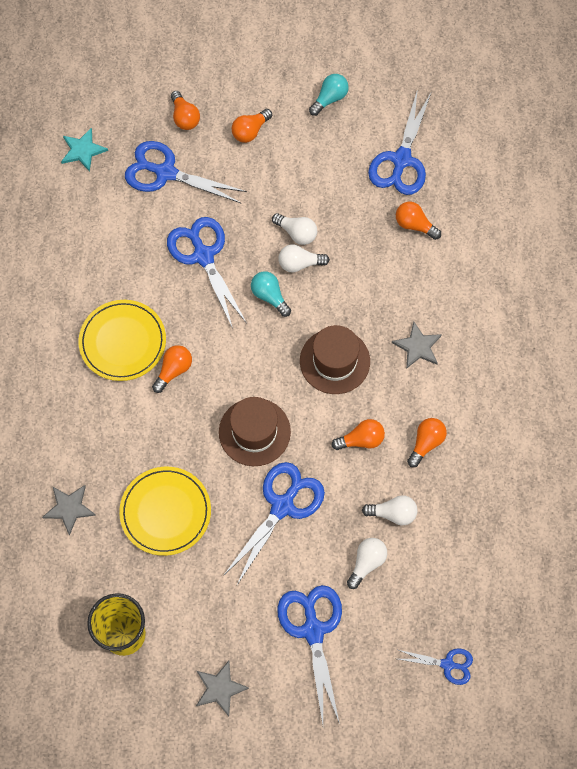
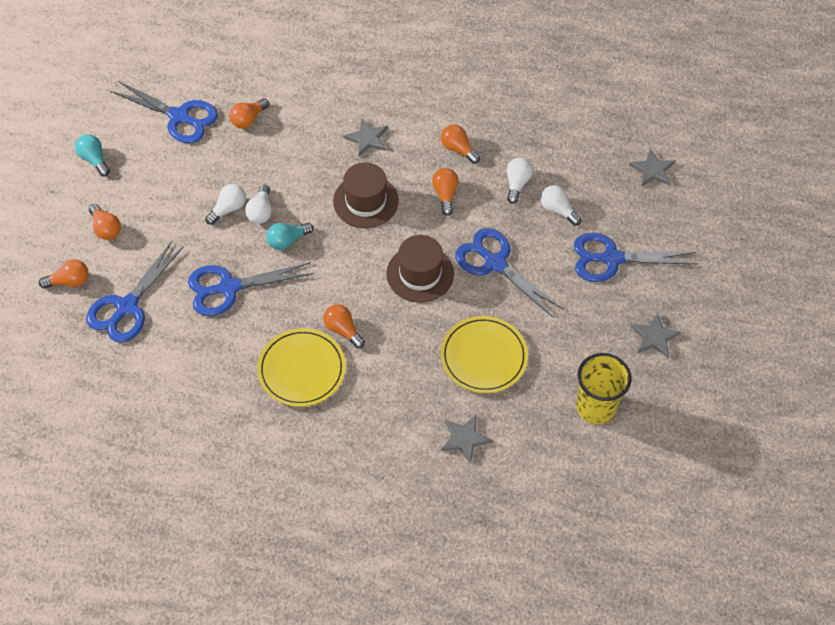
camera: 80 degrees left, 10 degrees down
(83, 150) = (74, 378): turquoise star -> none
(447, 664) = (652, 170): blue scissors -> grey star

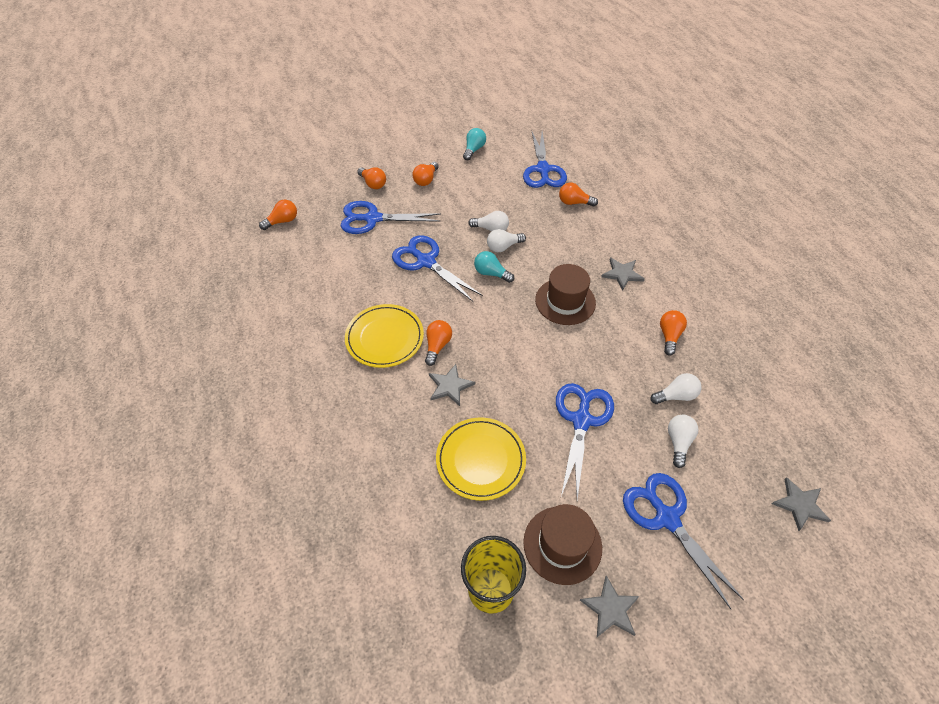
camera: 60 degrees right, 5 degrees down
(420, 274) = (527, 370): brown hat -> brown hat (562, 544)
(445, 194) = (617, 349): orange light bulb -> orange light bulb (282, 221)
(465, 438) = (388, 487): grey star -> grey star (450, 386)

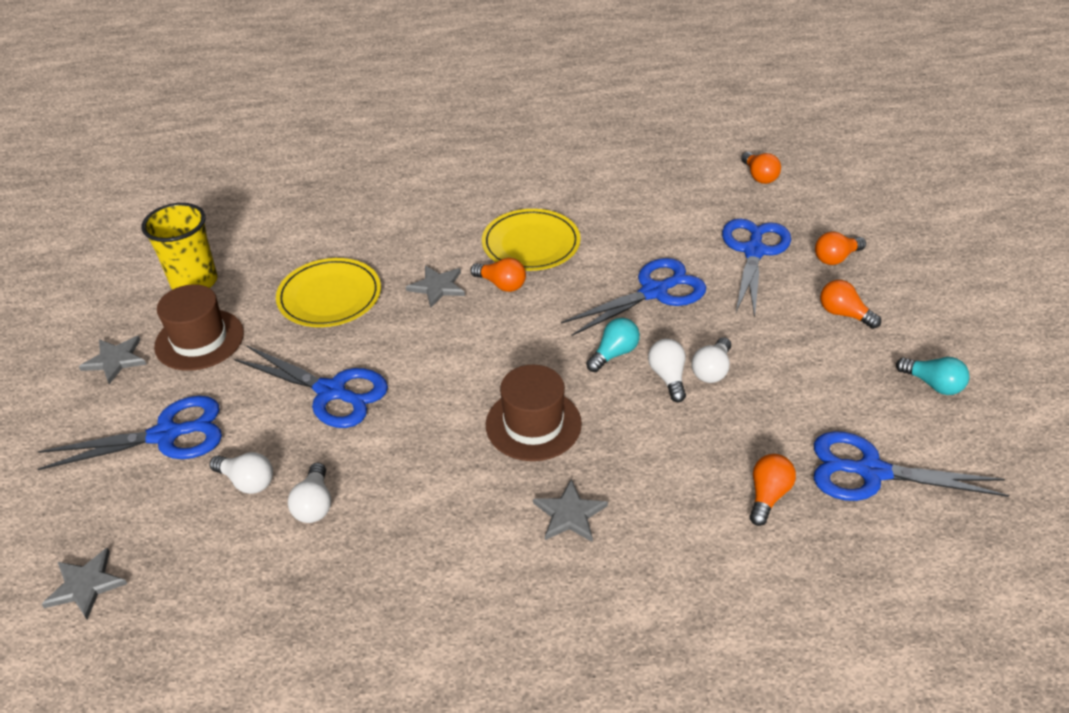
camera: 105 degrees right, 10 degrees down
(669, 336) = (419, 535): orange light bulb -> none

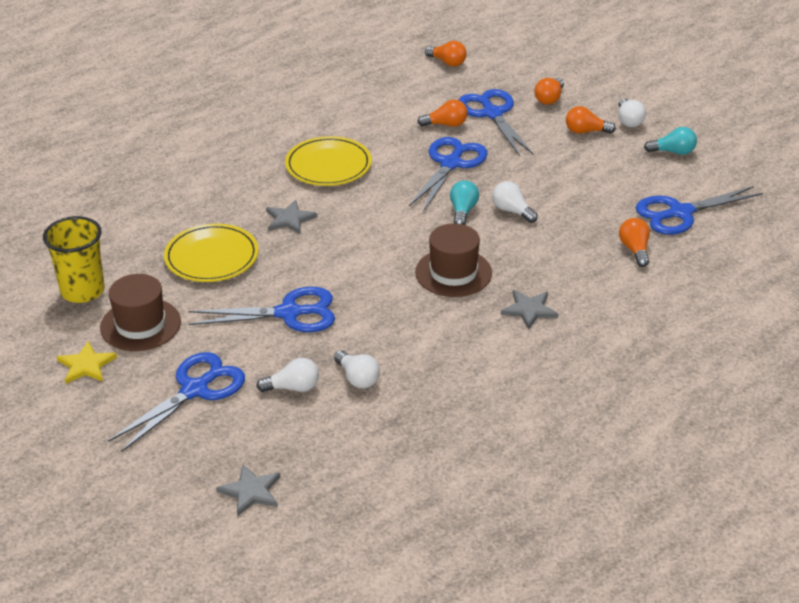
camera: 35 degrees left, 5 degrees down
(115, 360) = (86, 365): grey star -> yellow star
(501, 284) = (336, 199): orange light bulb -> orange light bulb (446, 124)
(712, 370) = (536, 196): white light bulb -> white light bulb (629, 121)

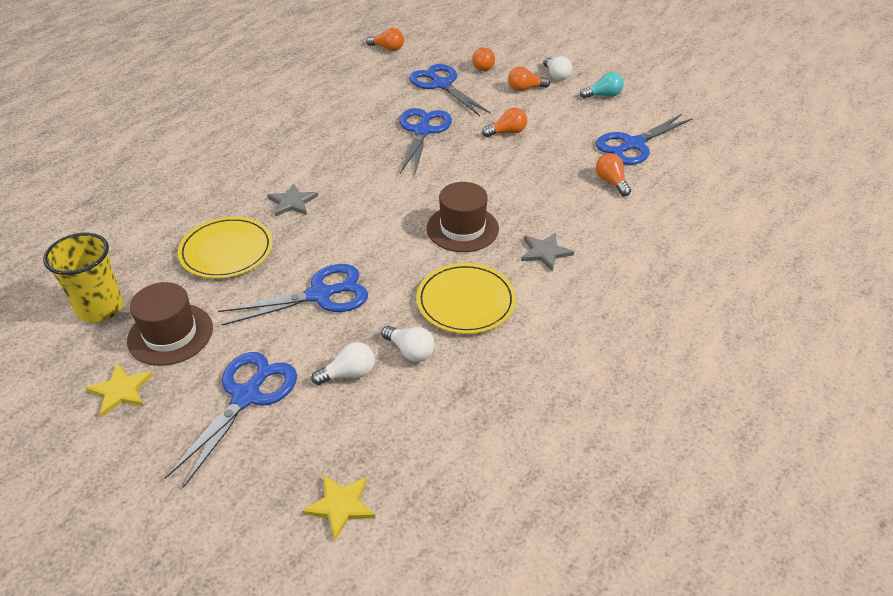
camera: 15 degrees left, 5 degrees up
(251, 491) = (341, 505): grey star -> yellow star
(328, 165) = (313, 148): yellow plate -> yellow plate (466, 301)
(446, 124) = (405, 98): orange light bulb -> orange light bulb (507, 132)
(463, 211) = (449, 171): turquoise light bulb -> none
(512, 211) = (492, 164): white light bulb -> none

